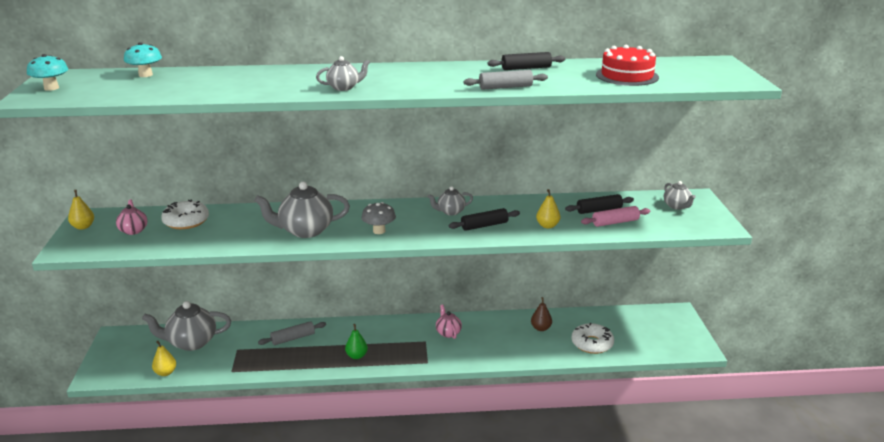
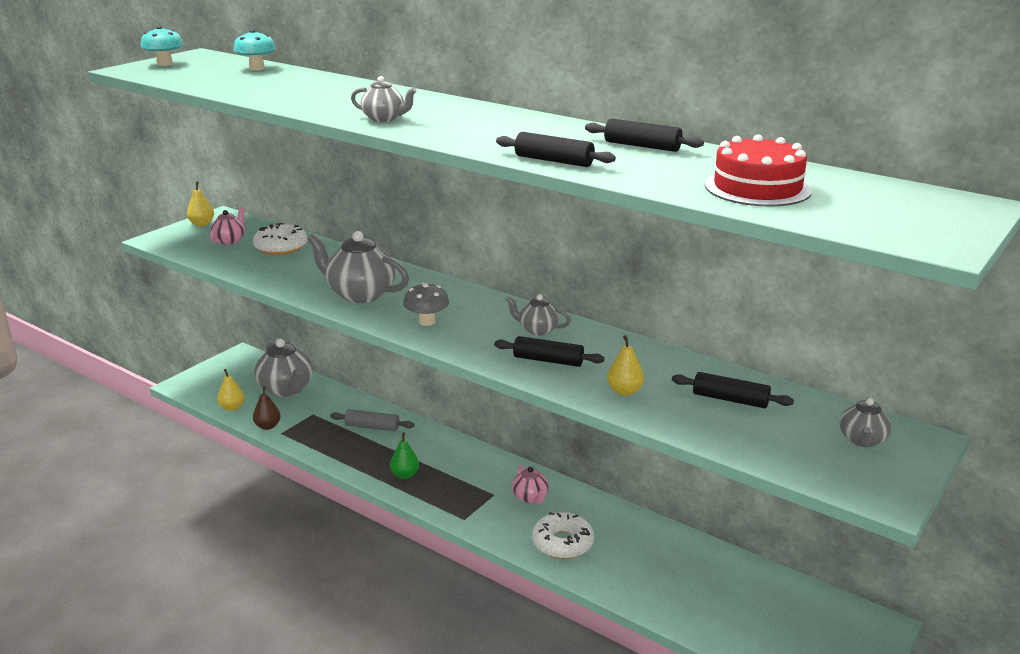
camera: 40 degrees right, 0 degrees up
(191, 342) = (286, 389): grey teapot -> grey teapot turned 150 degrees counterclockwise
(448, 333) = (530, 497): pink teapot -> pink teapot turned 135 degrees clockwise
(505, 87) = (553, 161): grey rolling pin -> black rolling pin
(541, 328) = (647, 547): brown pear -> brown pear (268, 426)
(592, 344) = (689, 601): white donut -> white donut (562, 543)
(615, 222) = (725, 424): pink rolling pin -> none

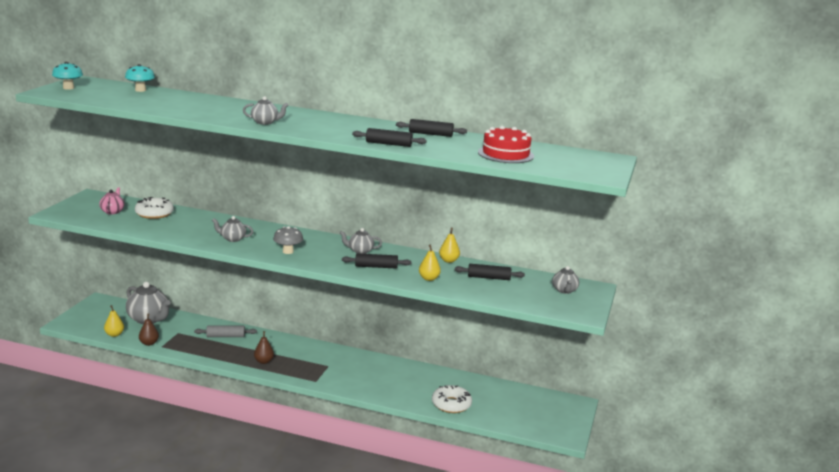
camera: 20 degrees left, 5 degrees down
(202, 224) = (81, 202): yellow pear -> yellow pear (448, 260)
(360, 294) = (232, 239): grey teapot -> grey teapot, size x0.54
(405, 475) = (263, 361): green pear -> brown pear
(530, 497) = (352, 365): pink teapot -> none
(562, 543) = (384, 386): white donut -> white donut (451, 404)

